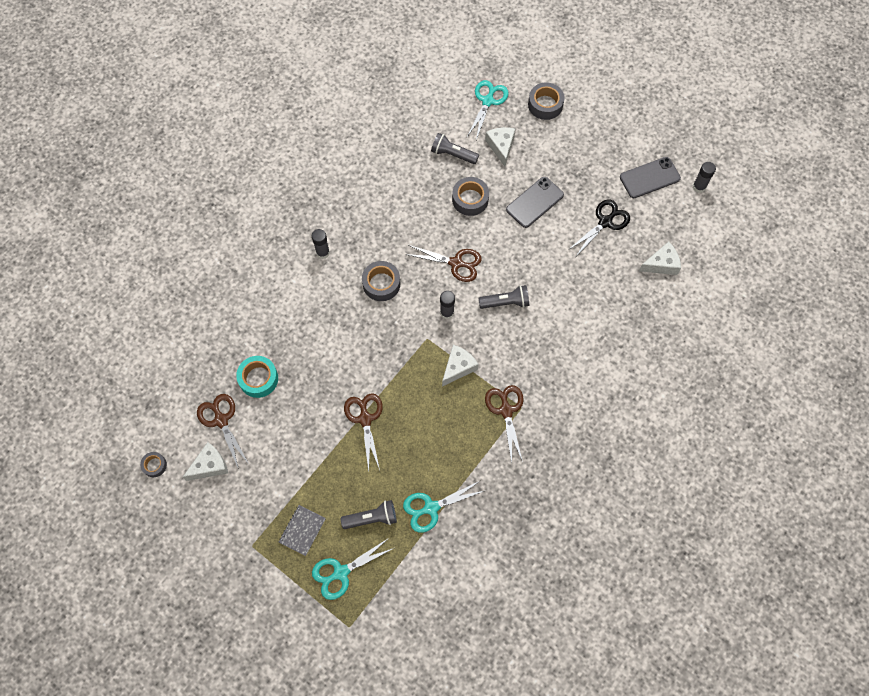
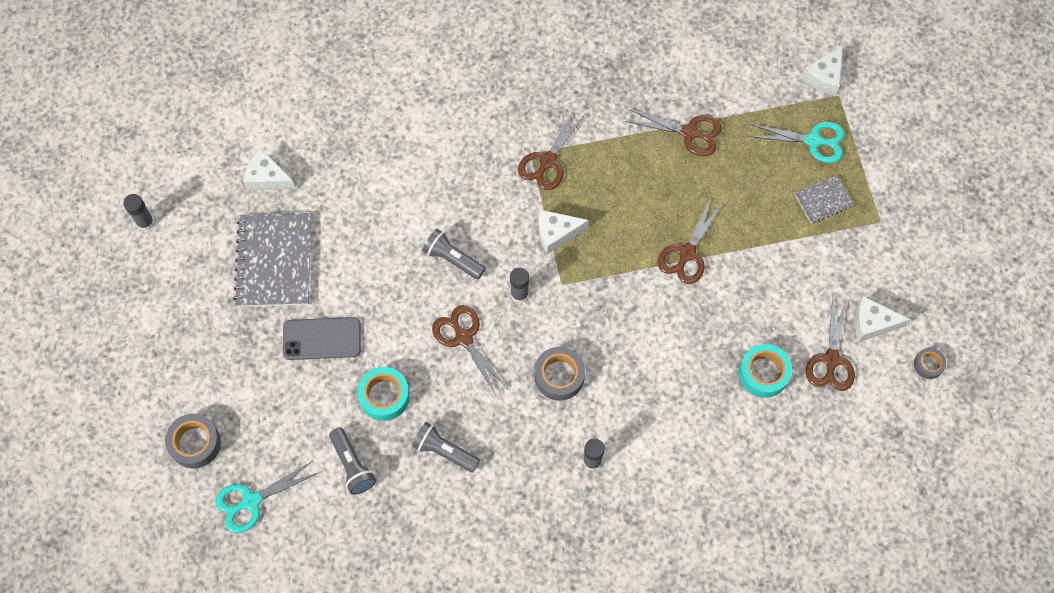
camera: 140 degrees left, 0 degrees up
(371, 518) = (751, 164): grey flashlight -> grey flashlight (444, 451)
(431, 508) = (689, 133): turquoise scissors -> brown scissors
(470, 199) = (384, 396): grey tape -> turquoise tape
(501, 146) = (293, 431): white cheese -> white cheese (824, 76)
(605, 222) = (274, 261): black scissors -> grey notebook
(649, 178) = (181, 270): grey phone -> none

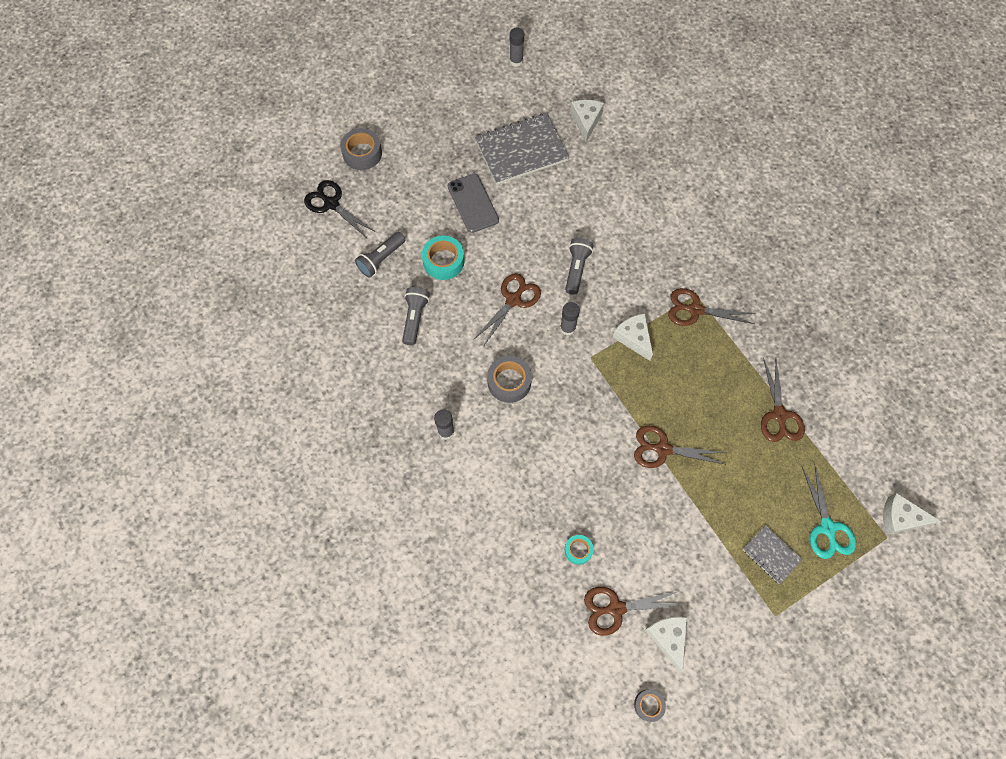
camera: 70 degrees right, 0 degrees up
(251, 501) = (331, 204): turquoise scissors -> black scissors
(763, 373) = (578, 550): turquoise tape -> turquoise tape, size x0.59

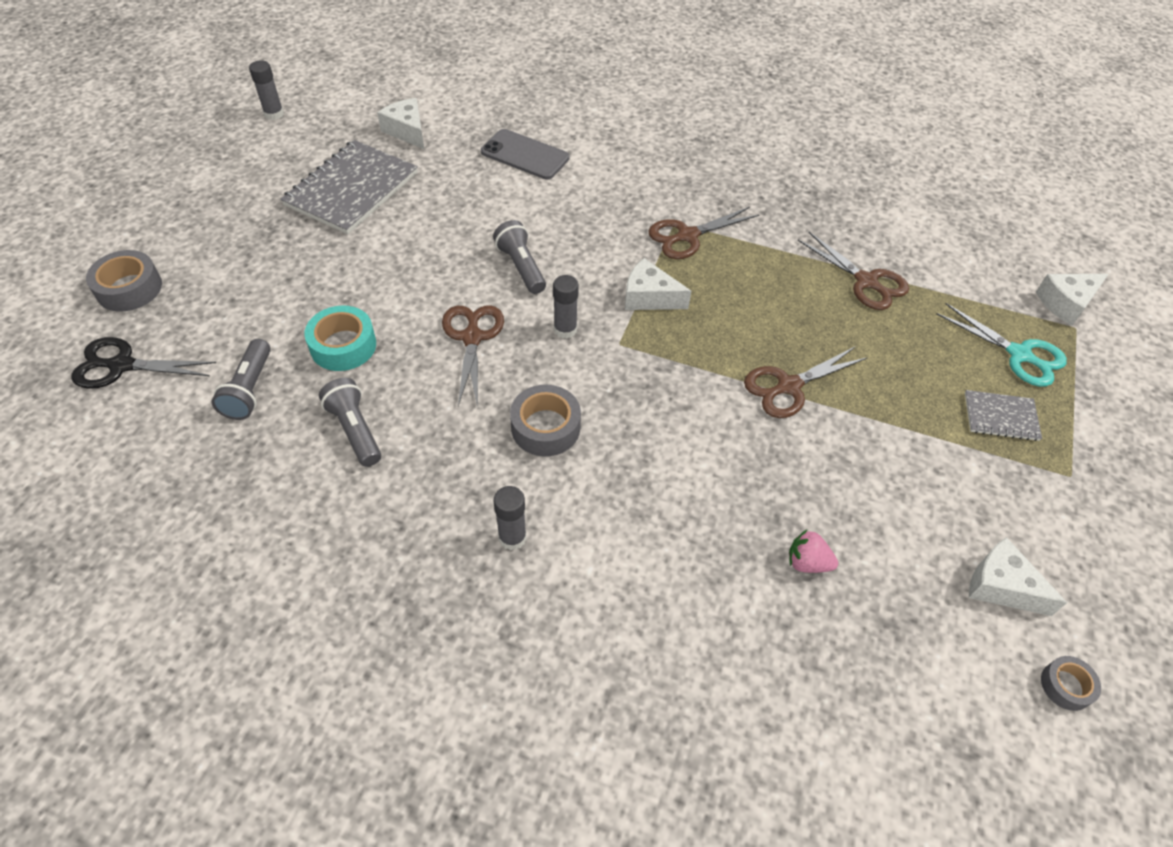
camera: 40 degrees left, 15 degrees down
(473, 203) = (332, 267): grey phone -> grey phone (525, 155)
(578, 550) = (807, 562): turquoise tape -> pink strawberry
(616, 608) = (915, 598): brown scissors -> none

